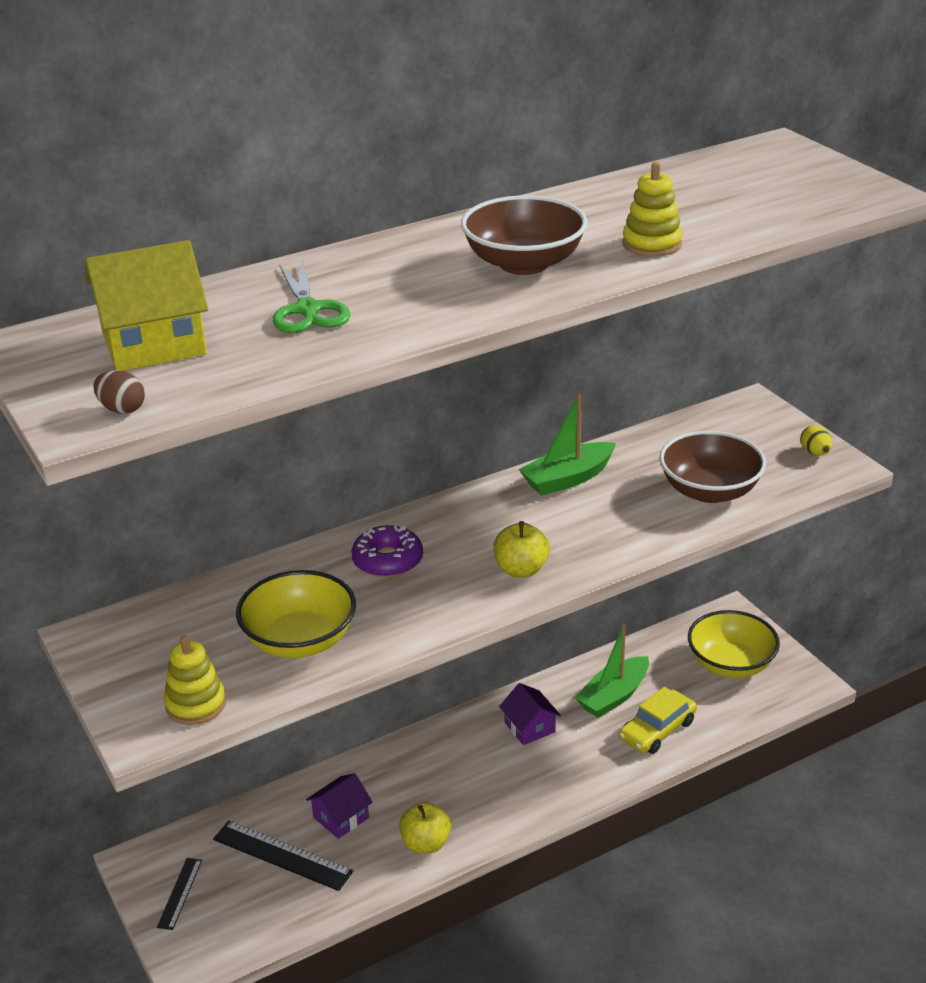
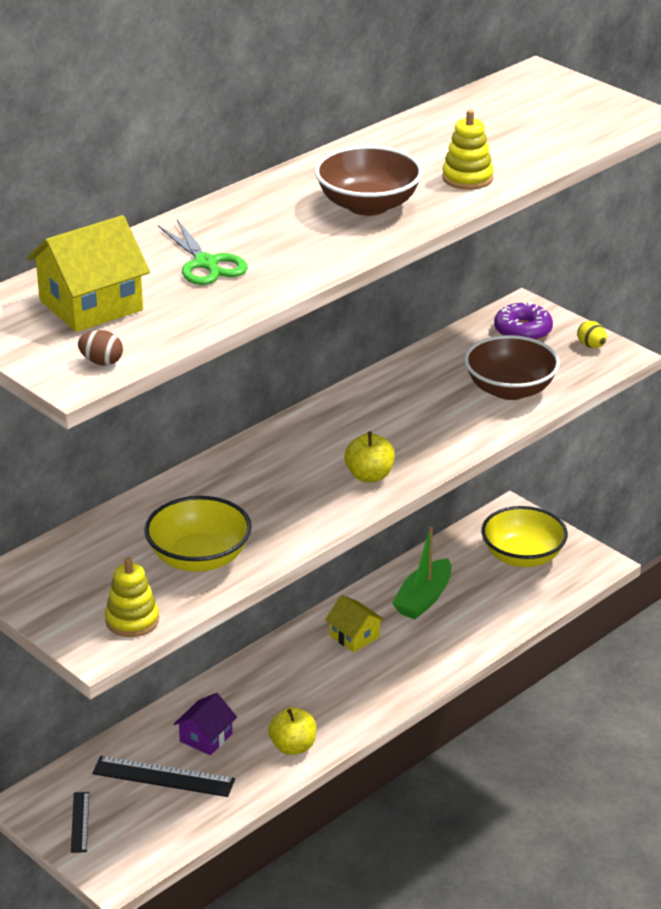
camera: 15 degrees left, 0 degrees up
(387, 560) = (247, 483): purple donut -> purple donut (522, 330)
(529, 727) = (354, 636): purple house -> yellow house
(567, 478) = (380, 393): green boat -> none
(657, 730) = (472, 622): yellow car -> none

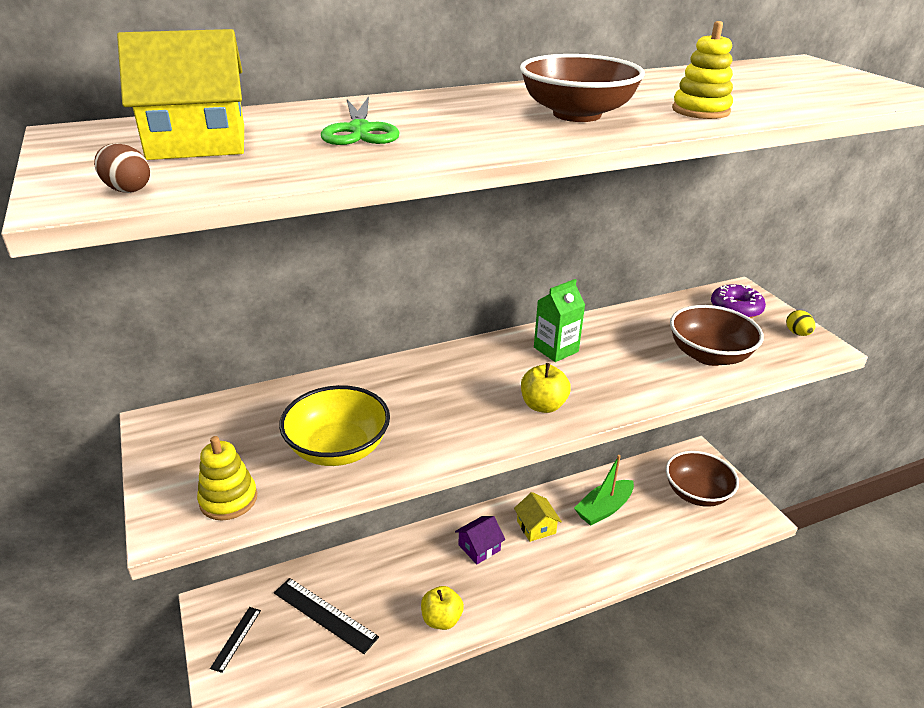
camera: 20 degrees right, 0 degrees up
(206, 737) = (377, 586): purple house -> purple house (479, 547)
(355, 418) = (556, 349): none -> green carton
(522, 556) = (696, 493): yellow bowl -> brown bowl

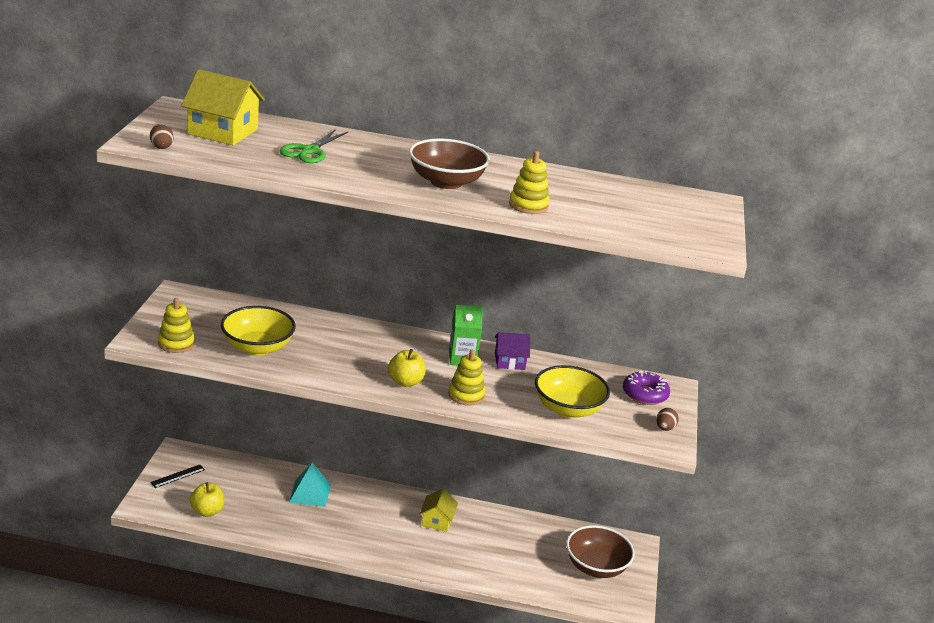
camera: 30 degrees right, 5 degrees down
(325, 614) = (241, 492): black ruler -> none
(396, 570) = (310, 493): none -> turquoise pyramid
(441, 619) = (311, 533): yellow apple -> yellow apple (207, 511)
(479, 547) = (381, 511): purple house -> purple house (509, 361)
(603, 509) = (504, 537): green boat -> none
(614, 389) = (466, 395): none -> yellow stacking toy
(709, 355) = (568, 409): brown bowl -> yellow bowl
(797, 333) = (665, 428): yellow egg -> brown egg

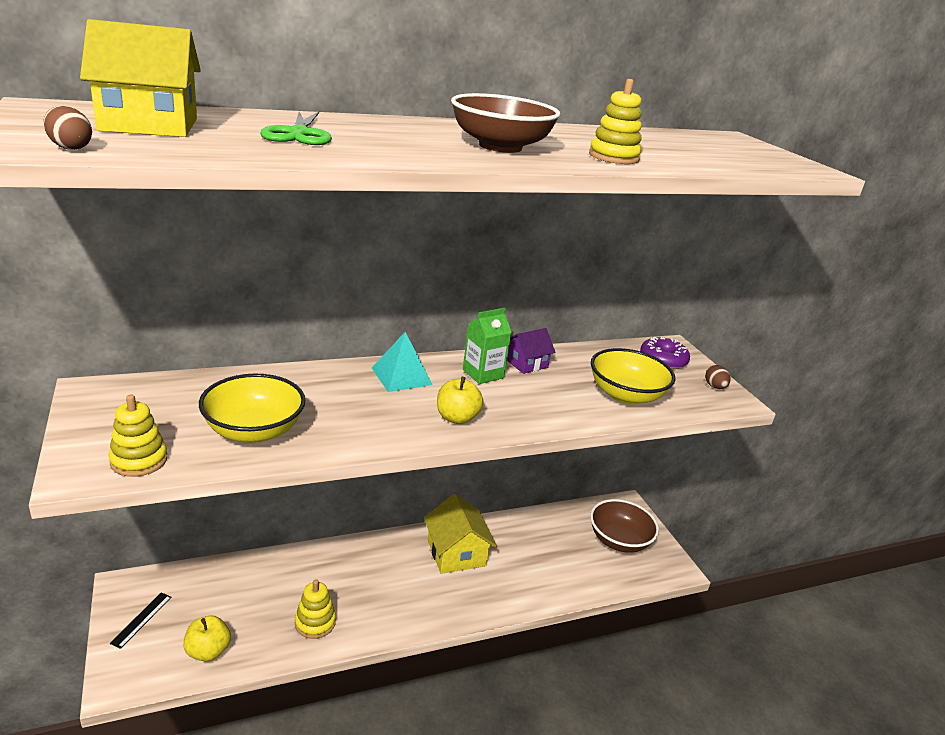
camera: 30 degrees left, 0 degrees up
(310, 493) = (311, 576): turquoise pyramid -> turquoise pyramid (401, 376)
(437, 521) = (456, 553): yellow house -> yellow house, size x1.66
(466, 395) = (528, 412): yellow stacking toy -> yellow stacking toy (315, 622)

